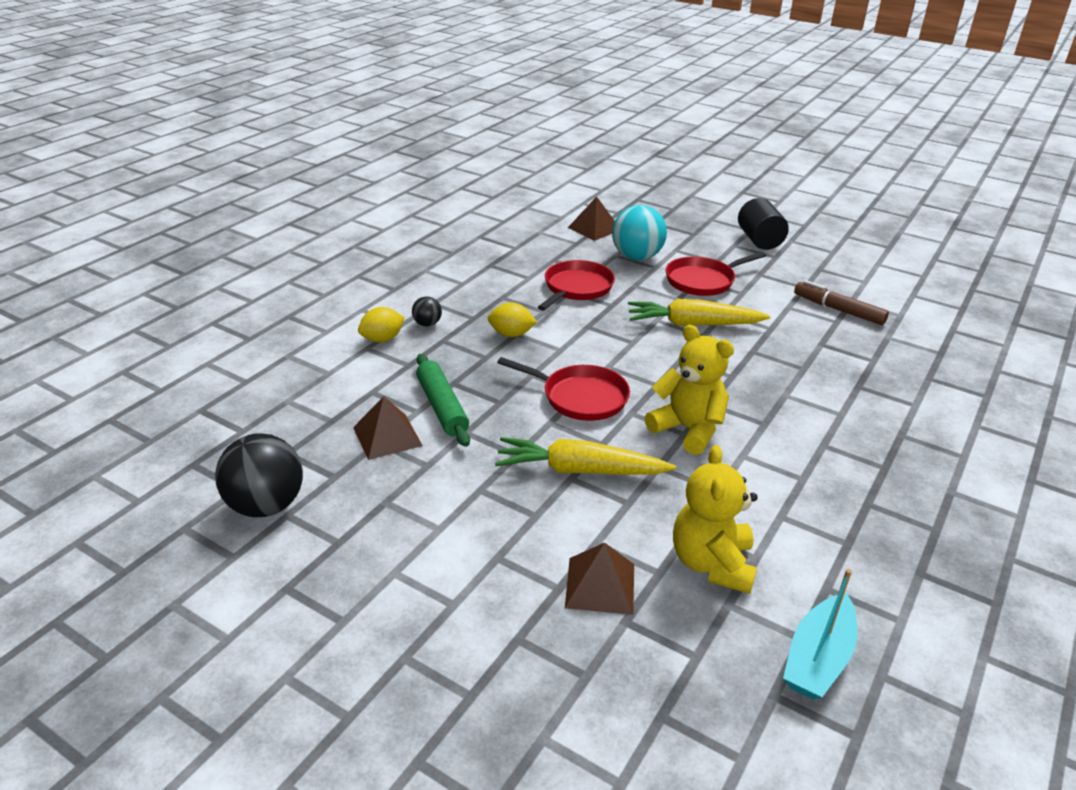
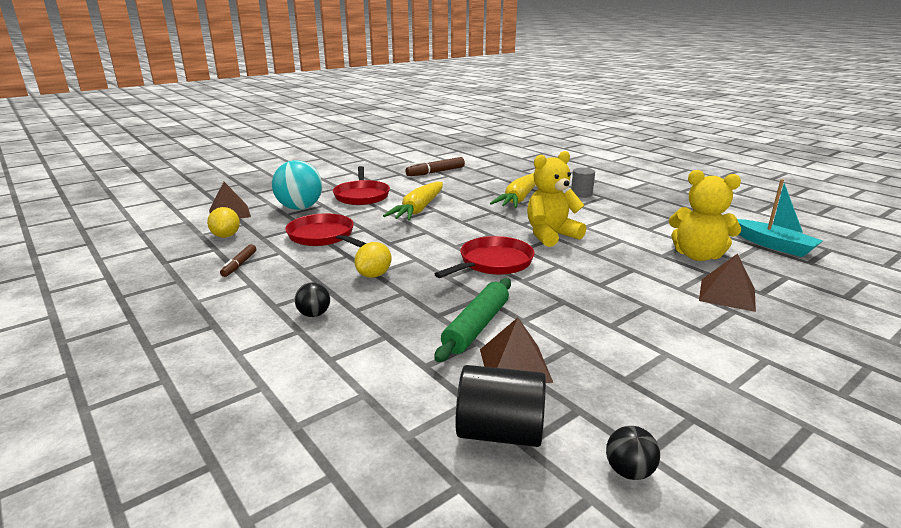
camera: 70 degrees left, 10 degrees down
(266, 506) = (629, 471): black ball -> black ball, size x0.48
(382, 339) = (320, 346): yellow lemon -> yellow lemon (226, 236)
(442, 407) = (476, 327): green rolling pin -> green rolling pin turned 60 degrees counterclockwise
(493, 267) = (239, 265): none -> brown marker
(579, 470) = (592, 279): yellow carrot -> yellow carrot (519, 199)
(759, 240) = (325, 171): black cylinder -> black cylinder (500, 432)
(874, 444) = (581, 194): none -> grey cylinder

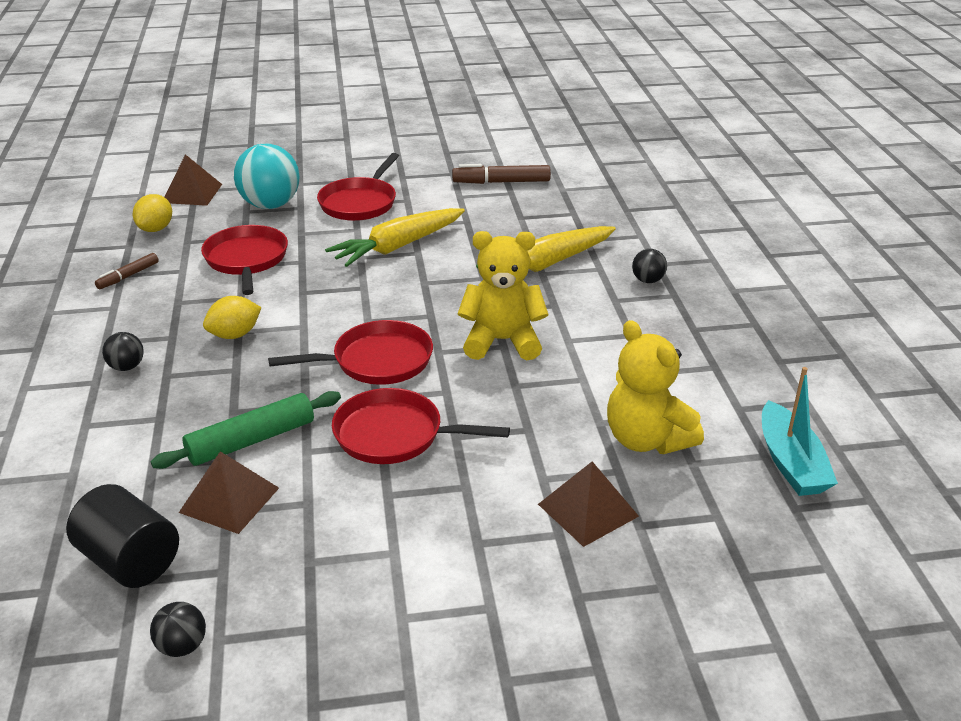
camera: 30 degrees right, 10 degrees up
(564, 294) = (395, 435): none -> red pan
(581, 194) = (648, 280): grey cylinder -> black ball

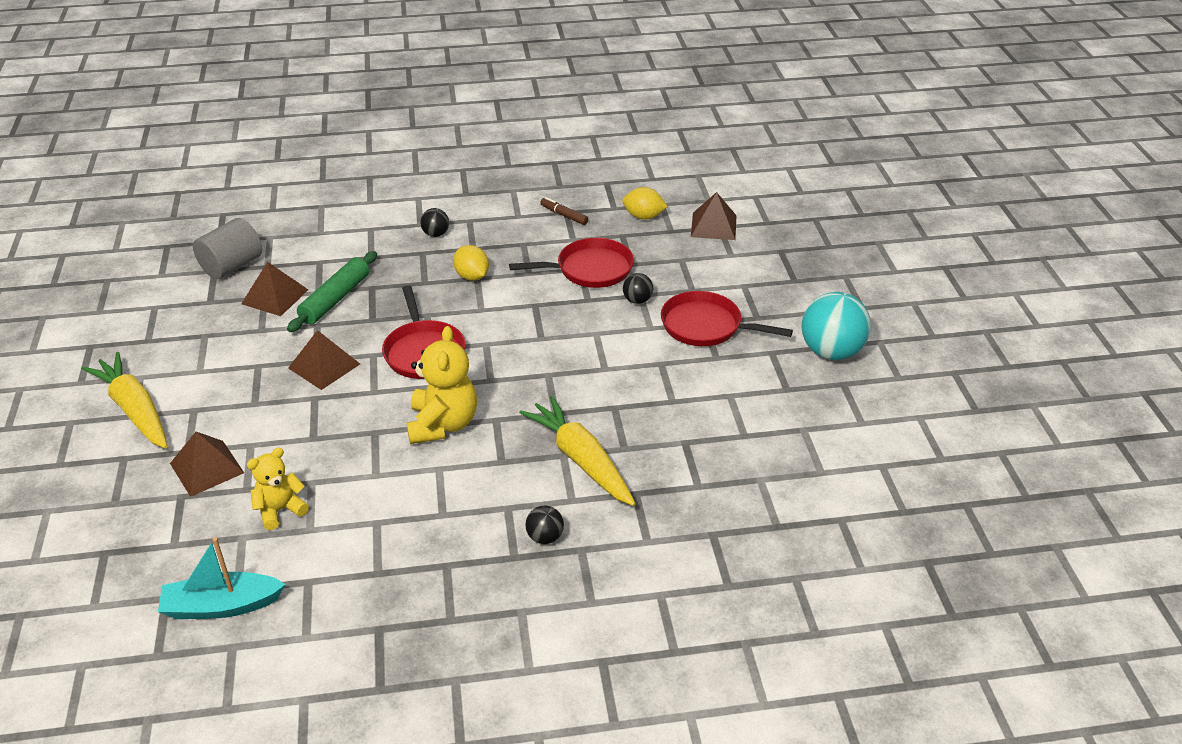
camera: 90 degrees right, 5 degrees up
(130, 560) = (232, 266): black cylinder -> grey cylinder
(182, 646) = (155, 294): black ball -> black ball (637, 300)
(251, 440) = (335, 299): green rolling pin -> green rolling pin turned 60 degrees clockwise
(270, 205) = (694, 272): turquoise ball -> turquoise ball (831, 352)
(395, 435) = (324, 366): red pan -> brown pyramid
(398, 247) = (615, 355): yellow carrot -> yellow carrot (134, 410)
(501, 182) = (770, 428): brown marker -> none
(646, 439) = (280, 510): yellow teddy bear -> yellow teddy bear, size x0.63

